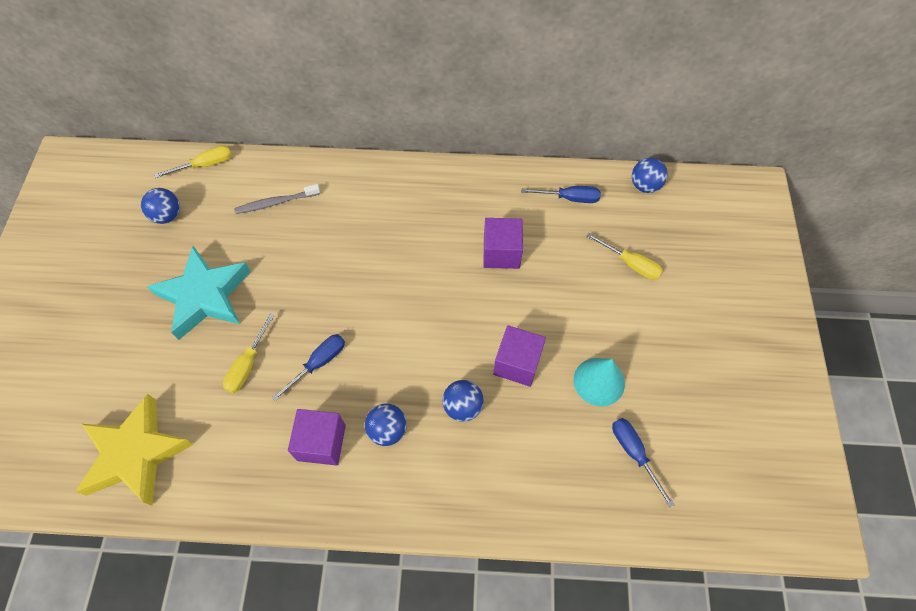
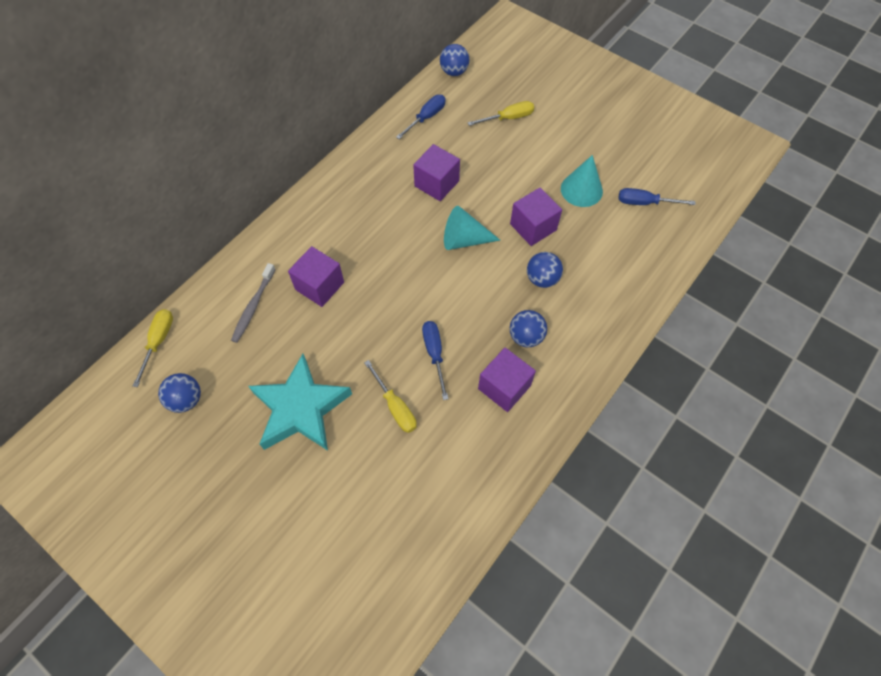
camera: 55 degrees left, 0 degrees up
(136, 454) = (413, 536): yellow star -> none
(327, 234) = (319, 286): none -> purple cube
(456, 313) = (464, 240): none -> turquoise cone

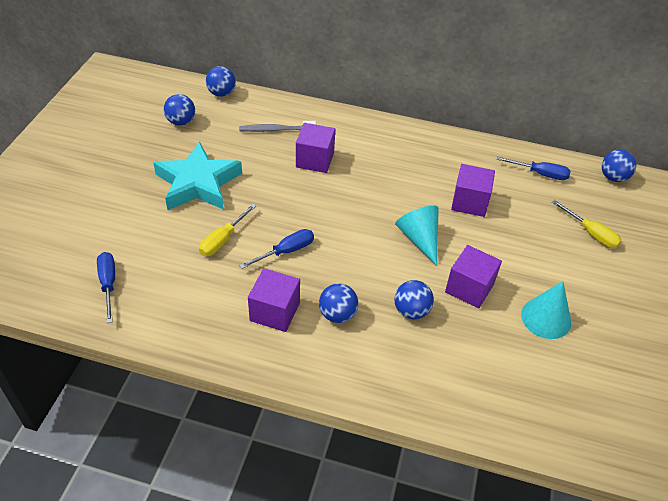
camera: 65 degrees right, 15 degrees down
(158, 342) = (221, 93): yellow screwdriver -> blue ball
(645, 203) = (572, 383): blue screwdriver -> blue screwdriver (108, 284)

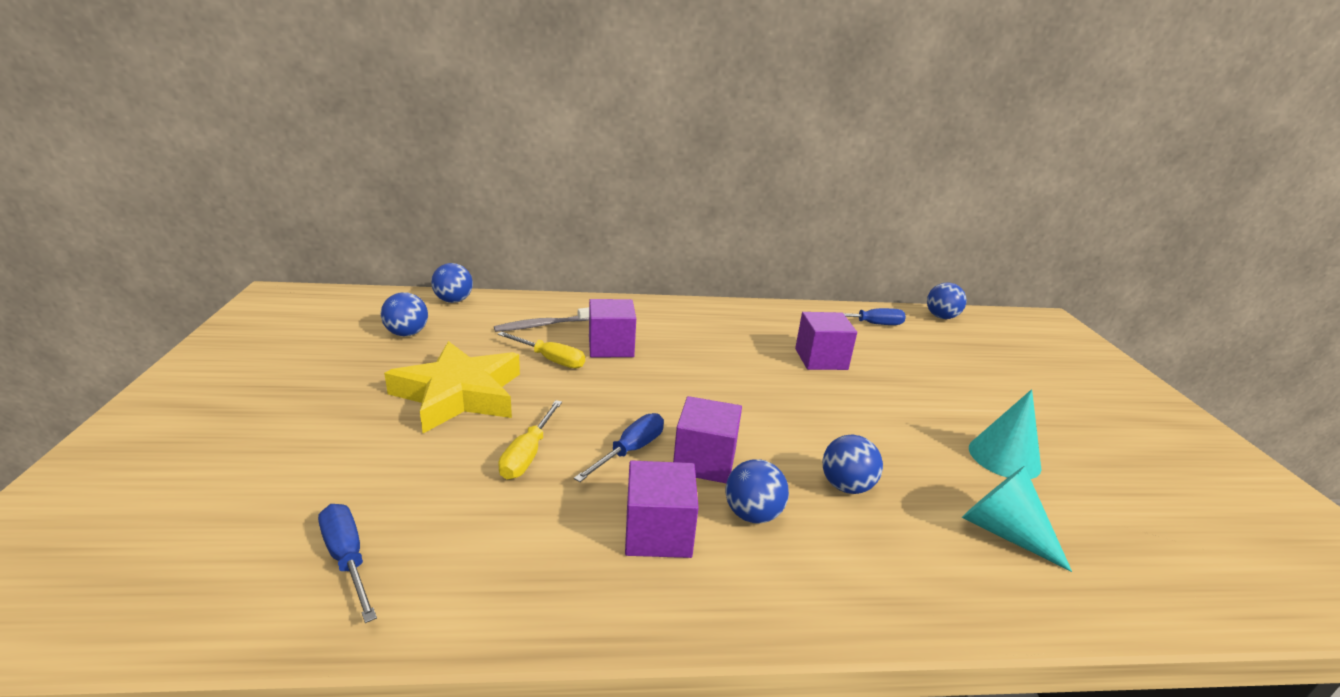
camera: 20 degrees left, 20 degrees down
(198, 183) = (459, 394): turquoise star -> yellow star
(419, 239) = (793, 404): turquoise cone -> turquoise cone (1002, 531)
(469, 288) = (893, 444): purple cube -> purple cube (704, 461)
(590, 233) = (967, 366): yellow screwdriver -> yellow screwdriver (550, 359)

